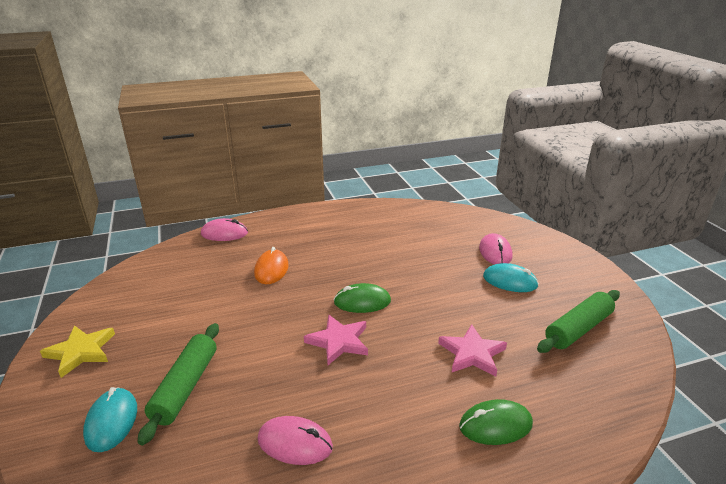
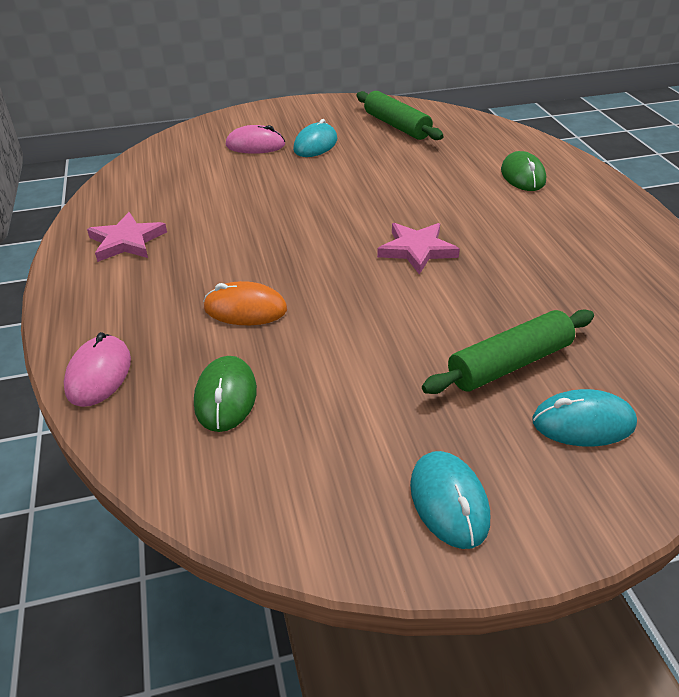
camera: 85 degrees left, 10 degrees up
(81, 352) = (449, 501): yellow star -> turquoise mouse
(185, 387) = (509, 364): green rolling pin -> green rolling pin turned 45 degrees counterclockwise
(295, 443) = (573, 276): pink mouse -> none
(362, 301) = (340, 233): green mouse -> green mouse (225, 397)
(472, 353) = (433, 176): pink star -> pink star (126, 241)

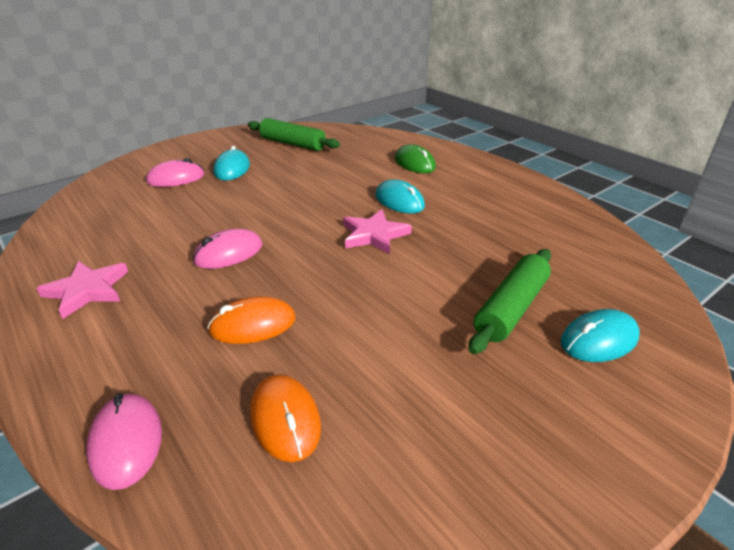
camera: 25 degrees left, 5 degrees down
(225, 397) = (285, 419): green mouse -> orange mouse
(262, 235) = (228, 253): none -> pink mouse
(449, 501) = (555, 449): turquoise mouse -> turquoise mouse (399, 201)

